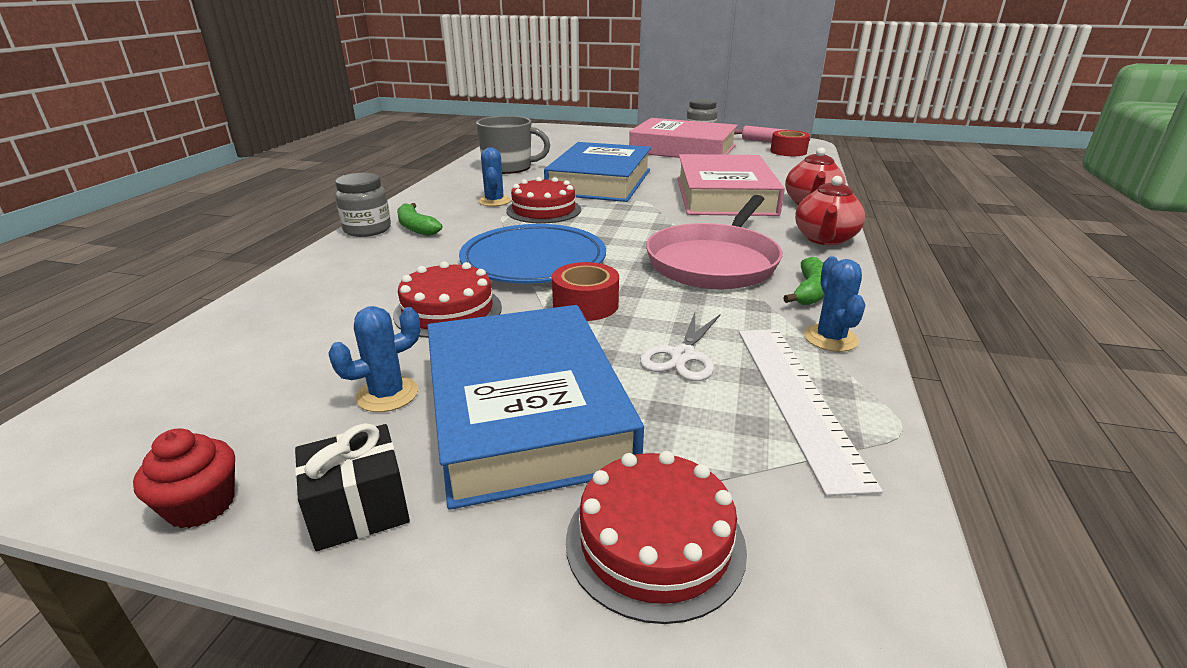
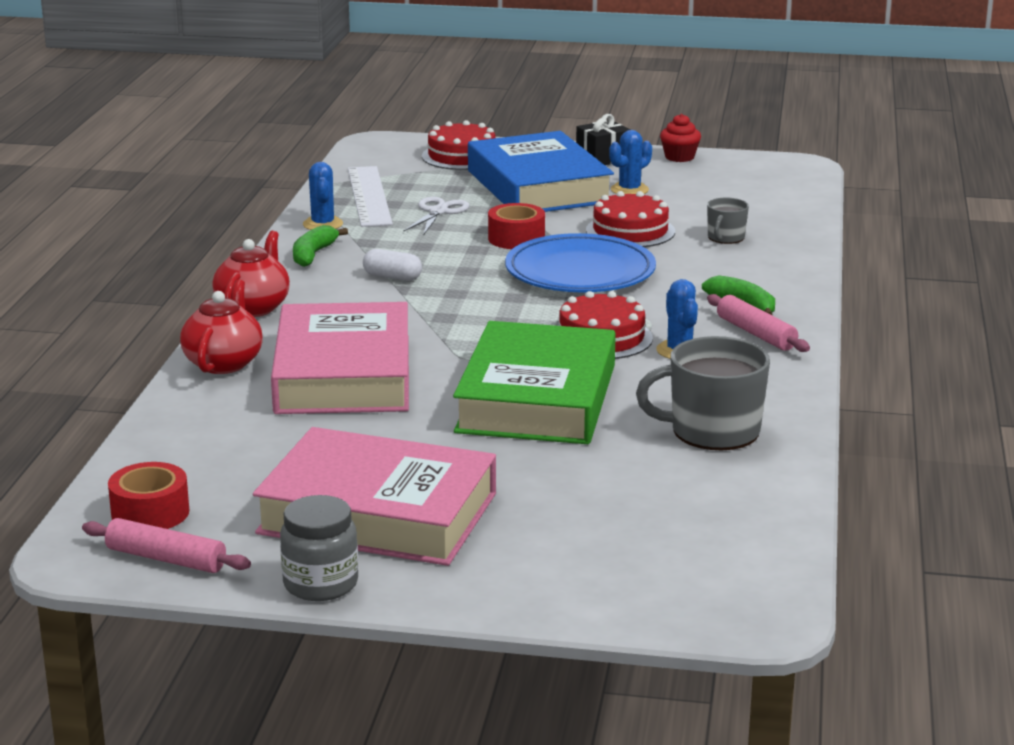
camera: 175 degrees right, 5 degrees down
(350, 296) = (725, 238): none -> grey mug
(367, 229) = (798, 301): grey jar -> none
(430, 209) = (756, 333): none -> pink rolling pin
(600, 182) = (536, 398): blue book -> green book
(714, 262) = (392, 277): pink pan -> white capsule

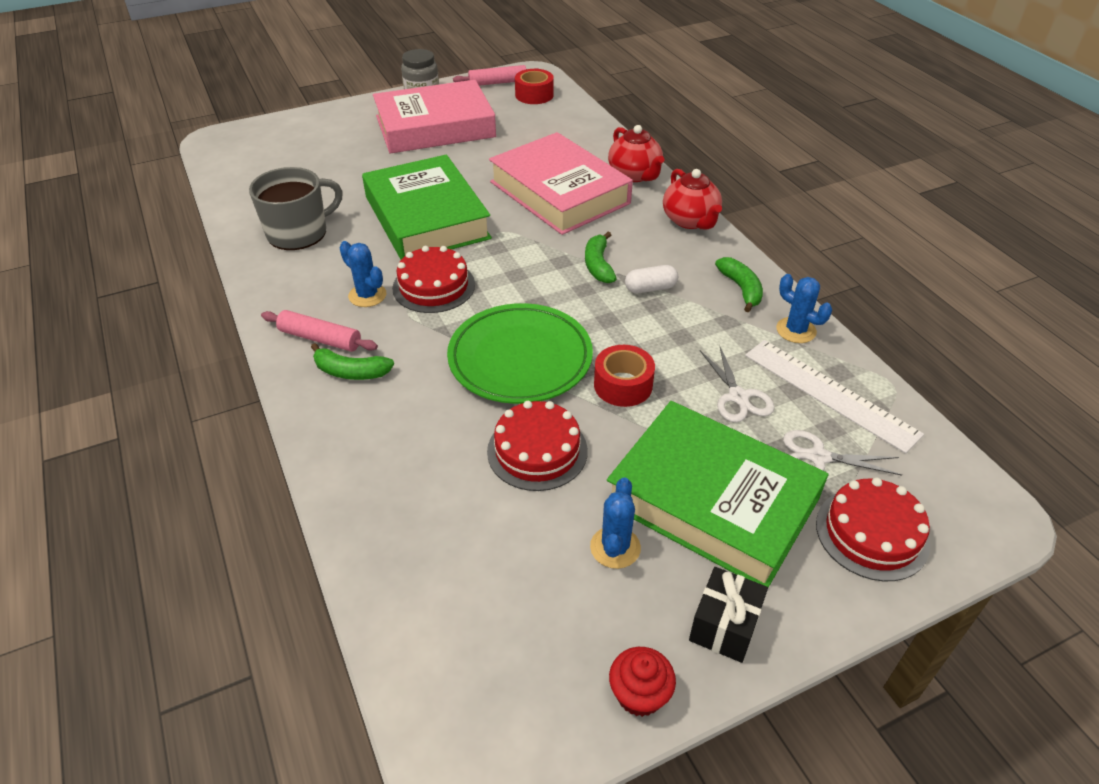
camera: 145 degrees right, 20 degrees up
(411, 305) = (598, 265): none -> green banana
(436, 181) = (818, 457): none -> white scissors
(538, 186) = (712, 501): blue book -> green book
(580, 272) = (520, 358): blue plate -> green plate
(725, 238) = (435, 485): grey mug -> none

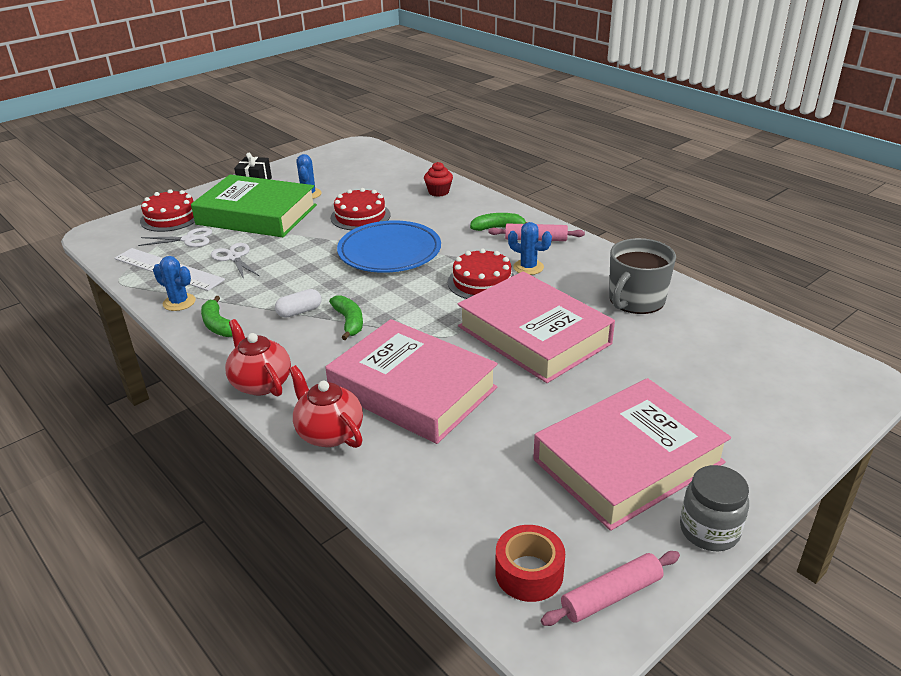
camera: 165 degrees right, 10 degrees down
(427, 217) = (533, 335): green book -> pink book
(520, 358) = (389, 252): green plate -> blue plate
(623, 385) = (314, 250): red tape -> none
(639, 694) = (292, 165): red cupcake -> red cupcake (438, 192)

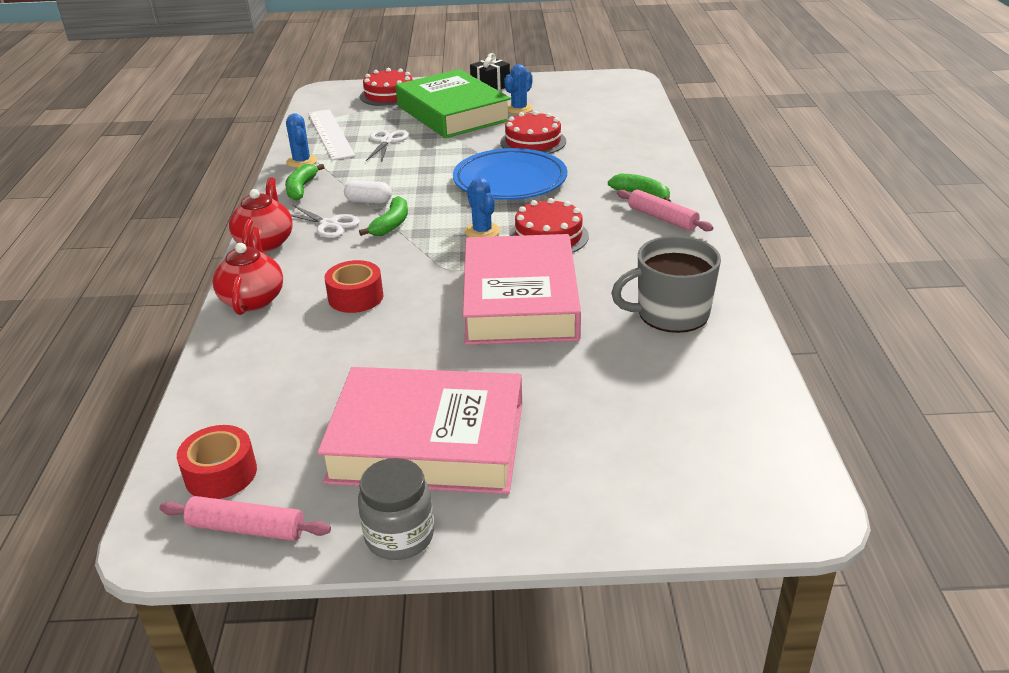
camera: 40 degrees right, 0 degrees up
(189, 239) = (376, 116): white scissors -> white scissors (329, 224)
(412, 389) = (356, 297): pink book -> red tape
(438, 192) = (637, 143): red cupcake -> none
(528, 267) = (612, 240): blue cactus -> blue cactus (482, 231)

